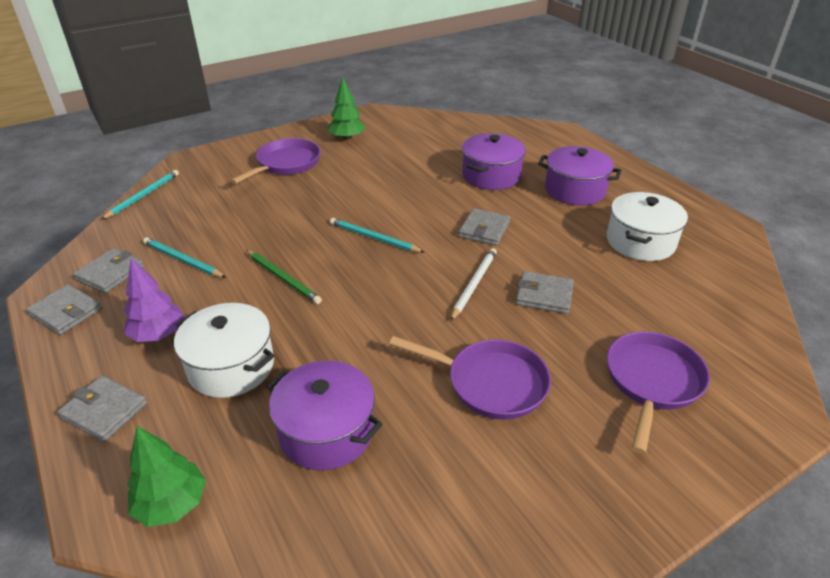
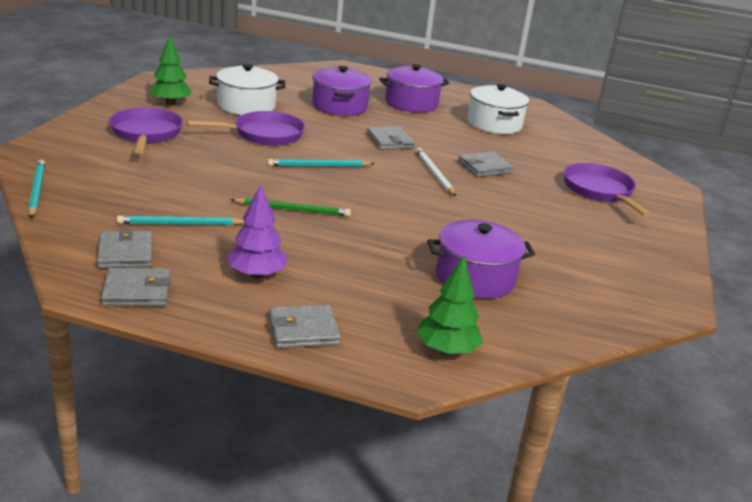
camera: 45 degrees left, 10 degrees down
(231, 366) = (351, 271): white pot -> white pot (246, 106)
(490, 383) = (525, 220): purple pan -> purple pan (264, 134)

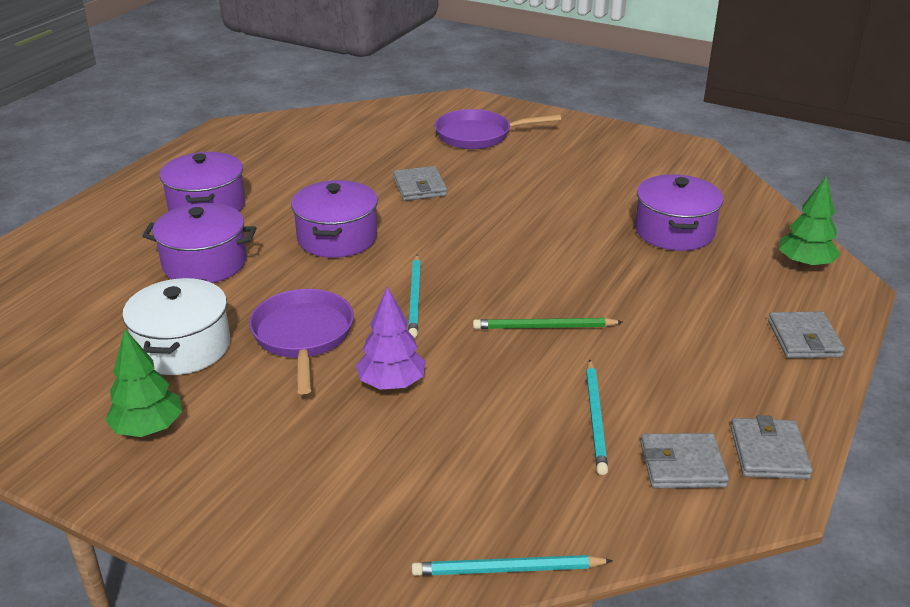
camera: 75 degrees left, 5 degrees up
(146, 134) = (285, 455): purple pan -> none
(257, 275) = (706, 362): purple tree -> purple tree (391, 384)
(293, 210) = (544, 327): green pencil -> green pencil turned 105 degrees counterclockwise
(389, 141) = (337, 238): grey wallet -> purple pot
(434, 174) = (438, 220): white pencil -> none
(494, 124) = (291, 161): white pot -> none

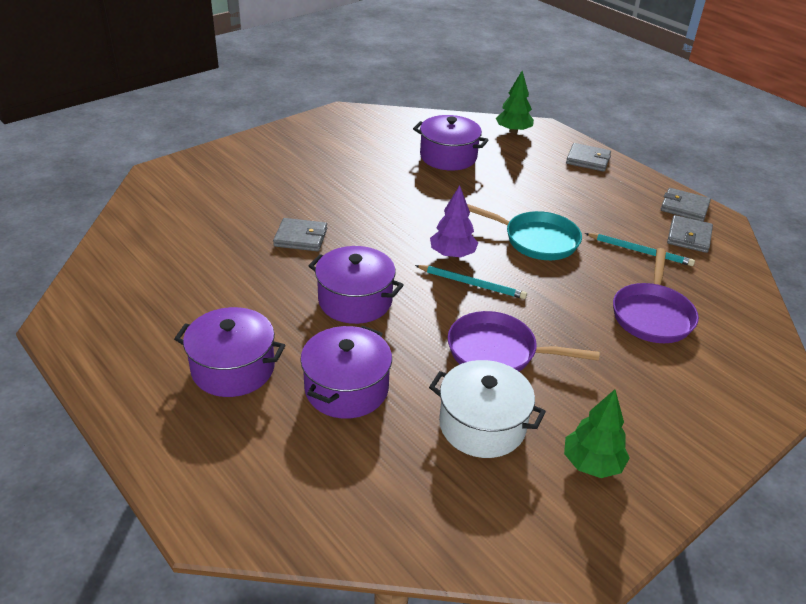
camera: 70 degrees left, 5 degrees up
(391, 384) = (576, 322): purple tree -> purple tree (452, 255)
(478, 135) = (235, 186): purple pan -> purple pan (652, 315)
(507, 569) = (766, 323): turquoise pencil -> none
(544, 327) = (536, 240): green pencil -> turquoise pan

